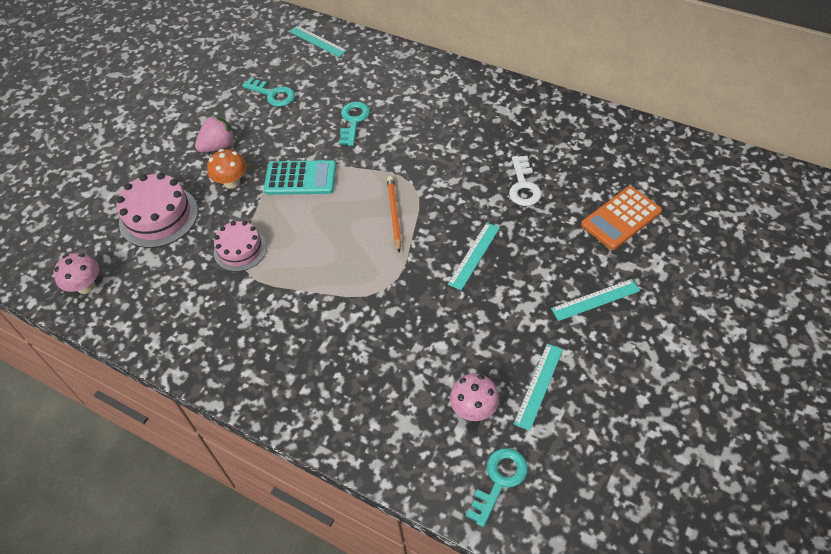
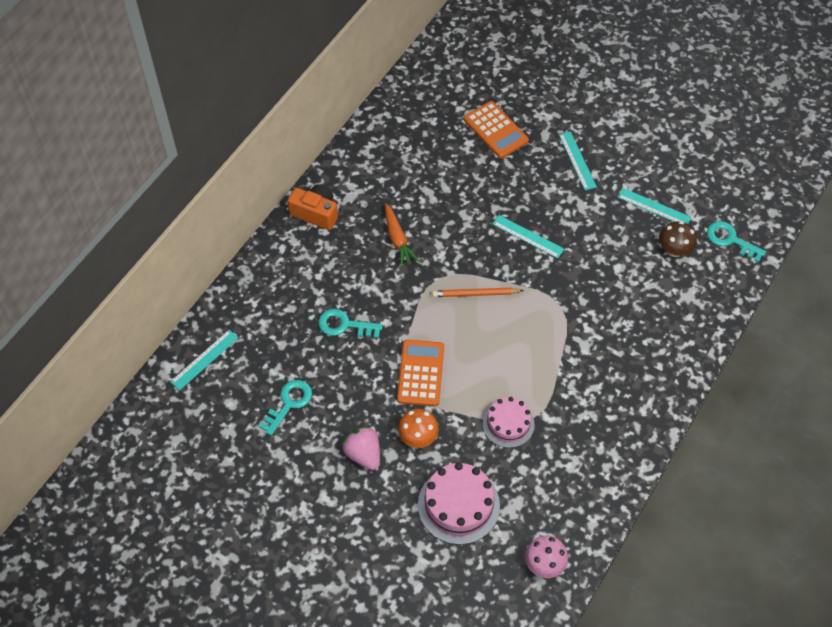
camera: 90 degrees left, 5 degrees up
(300, 178) = (421, 373): turquoise calculator -> orange calculator
(456, 148) = (397, 239): none -> orange carrot
(474, 409) = (674, 250): pink mushroom -> brown mushroom
(478, 88) = (316, 213): none -> orange camera
(523, 186) = (452, 192): white key -> none

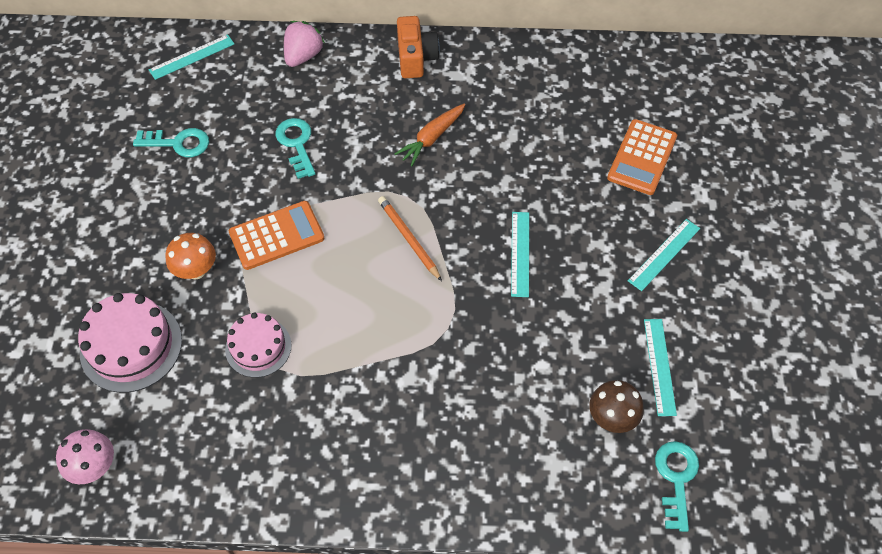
camera: 60 degrees right, 0 degrees up
(204, 359) = (192, 57): turquoise ruler -> turquoise ruler turned 45 degrees counterclockwise
(363, 454) = (151, 231): pink strawberry -> pink strawberry (303, 56)

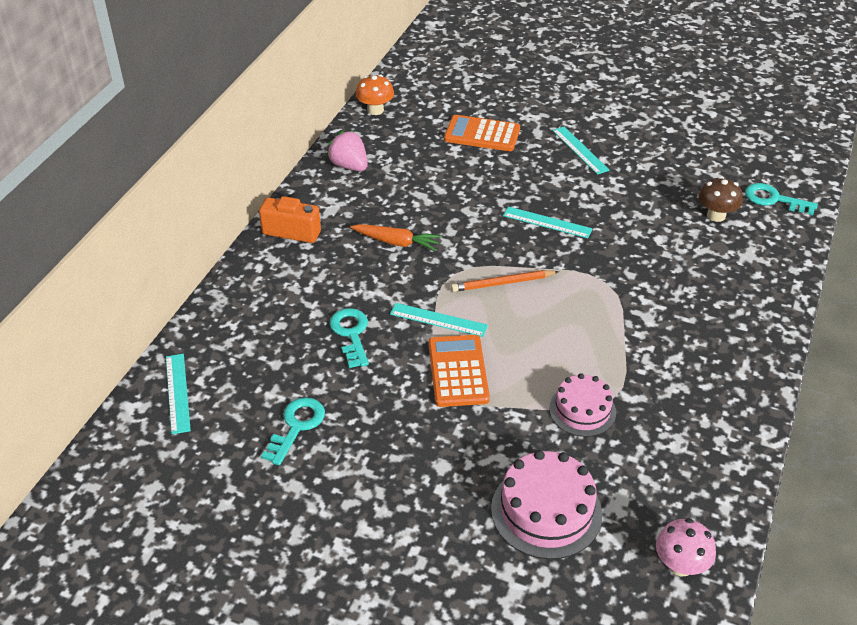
camera: 70 degrees left, 15 degrees down
(196, 270) = (472, 441): orange mushroom -> orange mushroom (375, 110)
(296, 144) = (351, 334): turquoise key -> turquoise key turned 75 degrees clockwise
(303, 56) = (237, 305): pink strawberry -> pink strawberry (349, 166)
(432, 138) = (396, 242): orange carrot -> orange carrot turned 45 degrees counterclockwise
(642, 157) = (482, 134): orange calculator -> orange calculator turned 150 degrees clockwise
(659, 366) = (679, 180): turquoise ruler -> turquoise ruler (438, 320)

